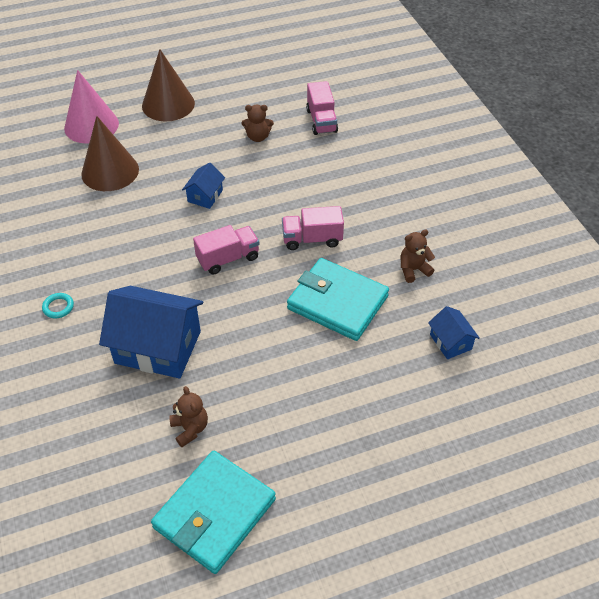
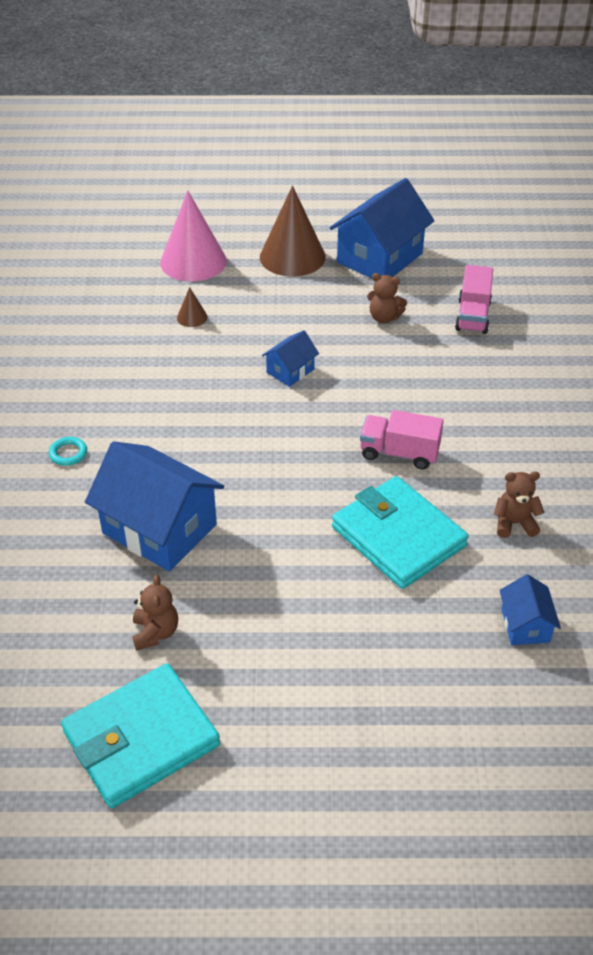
camera: 20 degrees right, 5 degrees down
(110, 171) = (192, 317): brown cone -> brown cone, size x0.44
(228, 258) = (286, 450): pink truck -> none
(235, 91) = (380, 258): none -> blue house

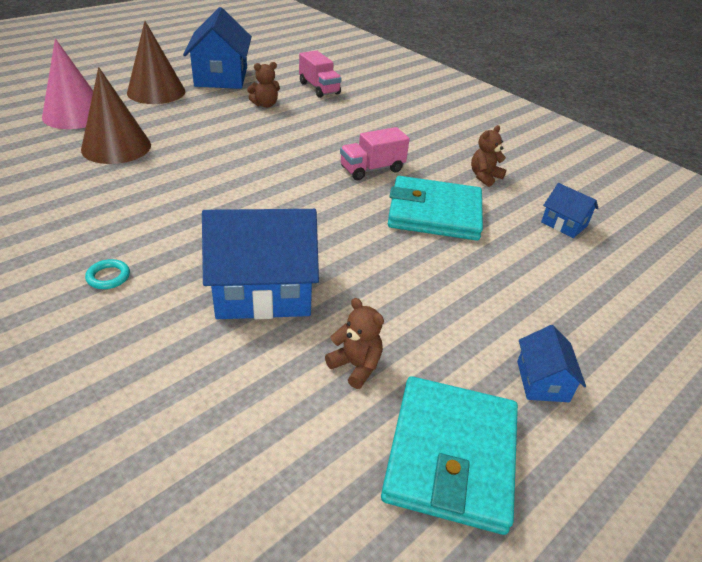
camera: 45 degrees left, 5 degrees down
(192, 317) = (116, 147): brown cone -> brown cone, size x2.30
(290, 371) = (238, 152): blue house -> blue house (542, 381)

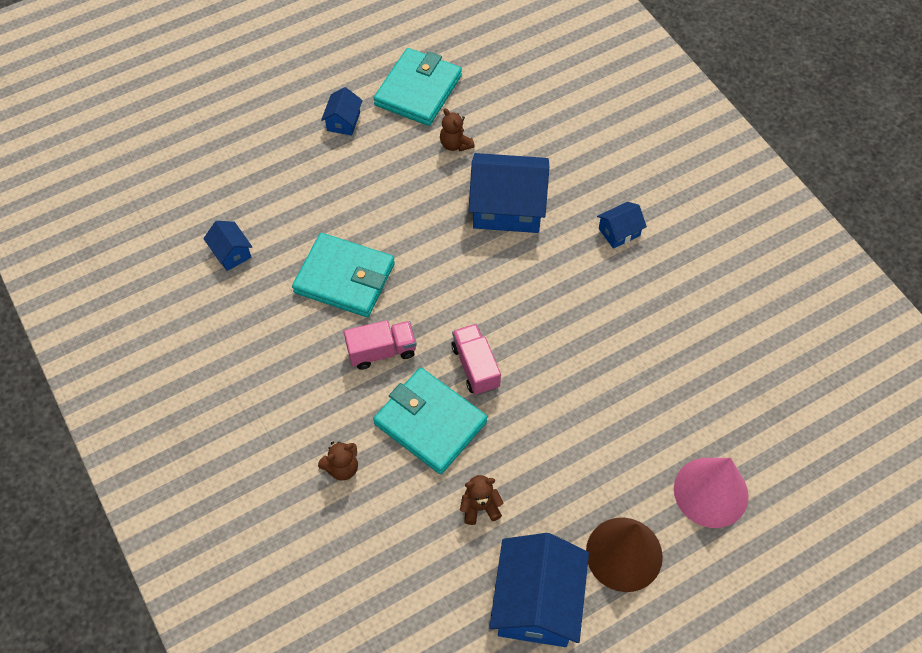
camera: 165 degrees left, 20 degrees up
(108, 277) = (619, 232): turquoise ring -> blue house
(116, 147) = (648, 414): brown cone -> none
(314, 136) = (430, 423): none -> turquoise wallet
(319, 88) = (398, 555): pink truck -> pink truck (475, 367)
(484, 177) = (267, 328): brown teddy bear -> brown teddy bear (342, 468)

